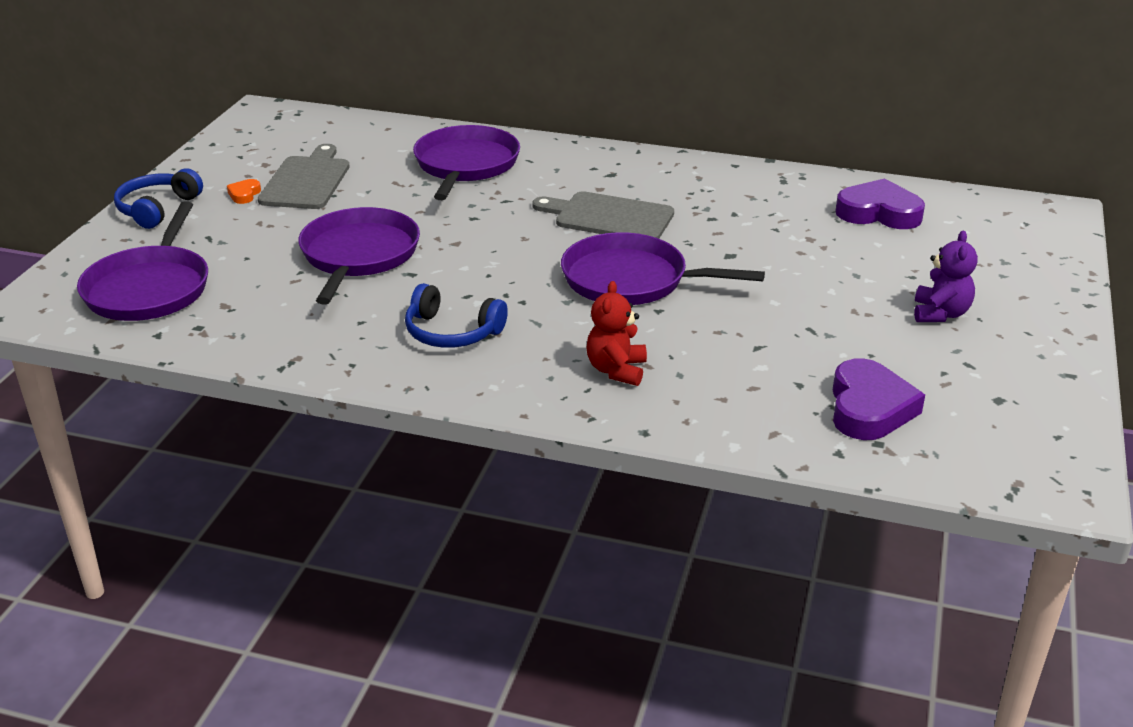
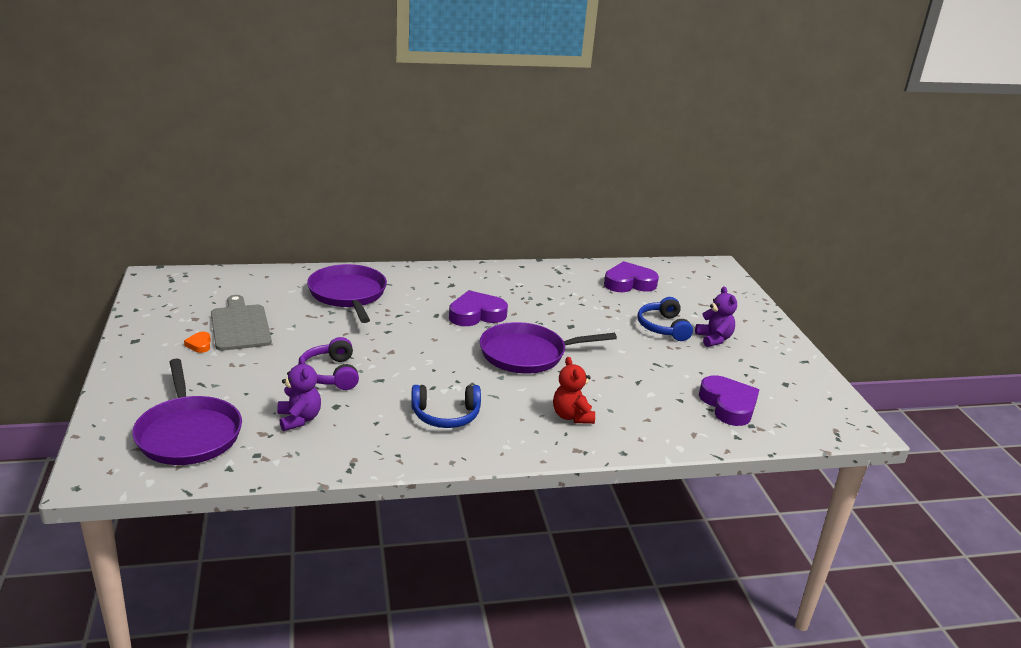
camera: 30 degrees left, 5 degrees down
(157, 209) = (136, 369): blue headphones -> blue headphones (663, 327)
(277, 299) = (299, 419): none -> purple teddy bear
(359, 255) = (330, 374): purple pan -> purple headphones
(609, 217) = (476, 314): grey cutting board -> purple heart

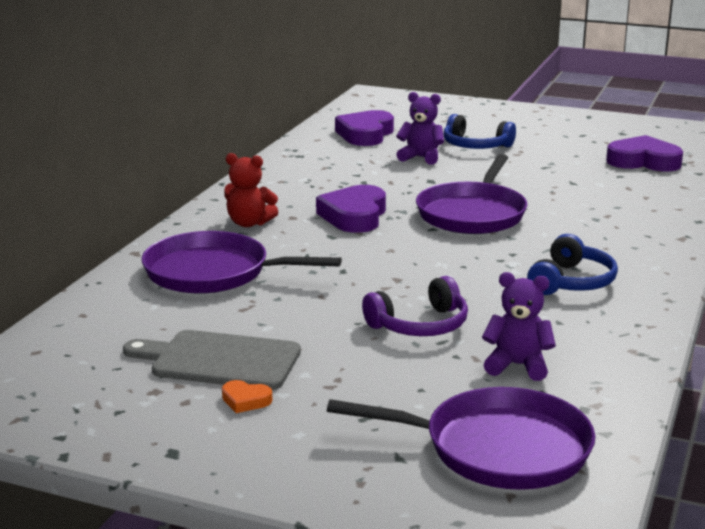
camera: 55 degrees left, 5 degrees down
(330, 374) = (420, 325): purple headphones -> purple headphones turned 45 degrees counterclockwise
(571, 416) = (617, 225): red teddy bear -> red teddy bear (249, 223)
(714, 339) = (518, 134): purple teddy bear -> purple teddy bear (421, 158)

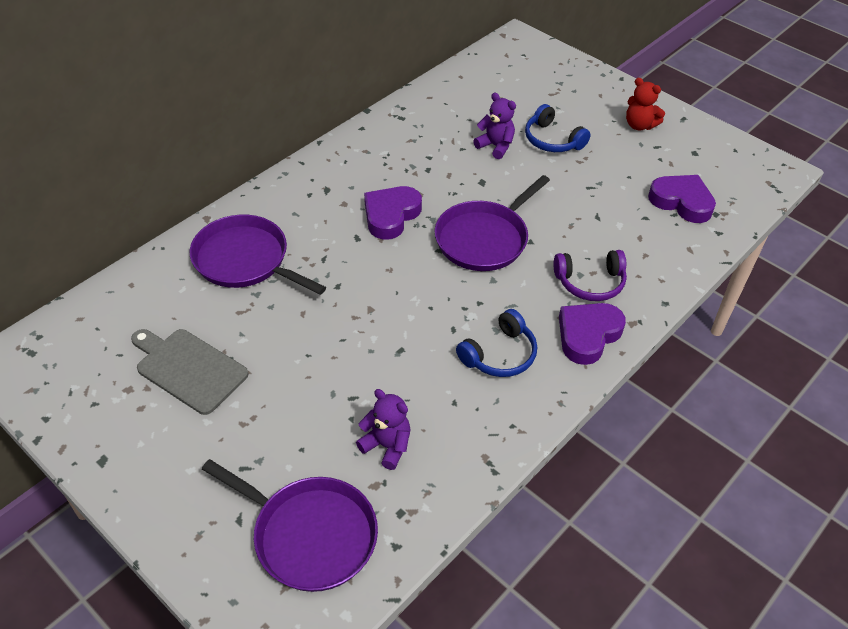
camera: 20 degrees right, 25 degrees up
(245, 400) = (179, 420): orange heart -> none
(249, 223) = (307, 203): red teddy bear -> red teddy bear (639, 125)
(365, 134) = (472, 99): purple heart -> purple heart (588, 335)
(420, 325) = (349, 373): purple headphones -> purple headphones (590, 283)

